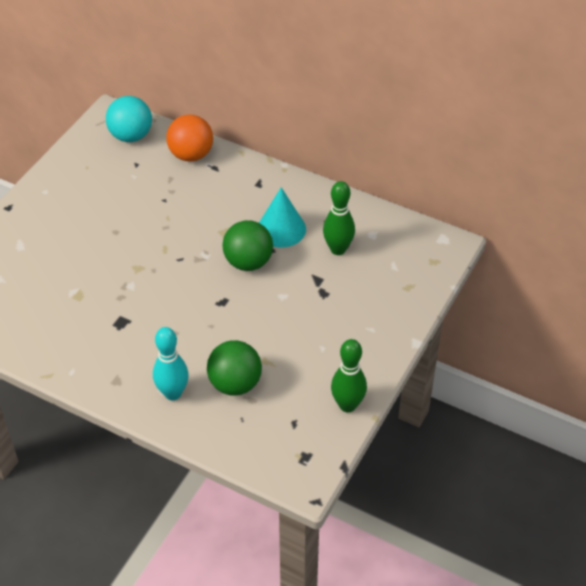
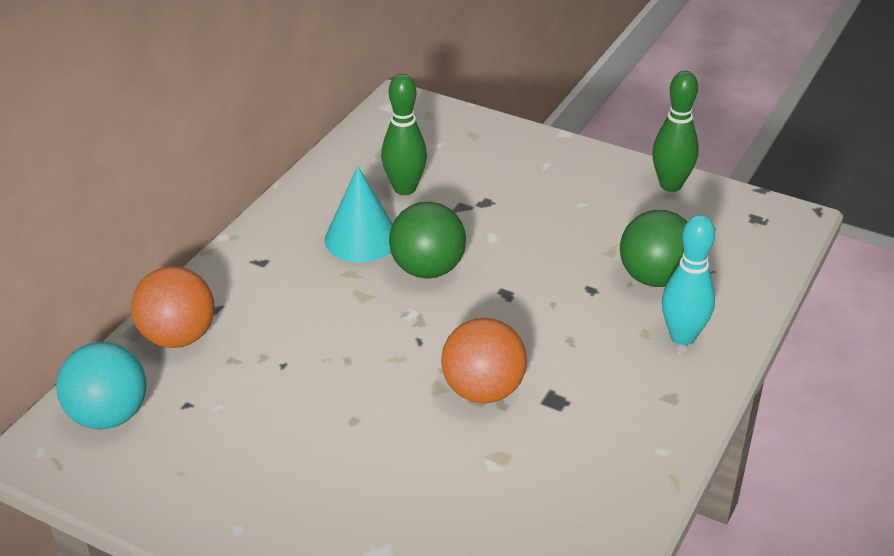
camera: 90 degrees left, 10 degrees down
(132, 288) = (483, 390): none -> orange ball

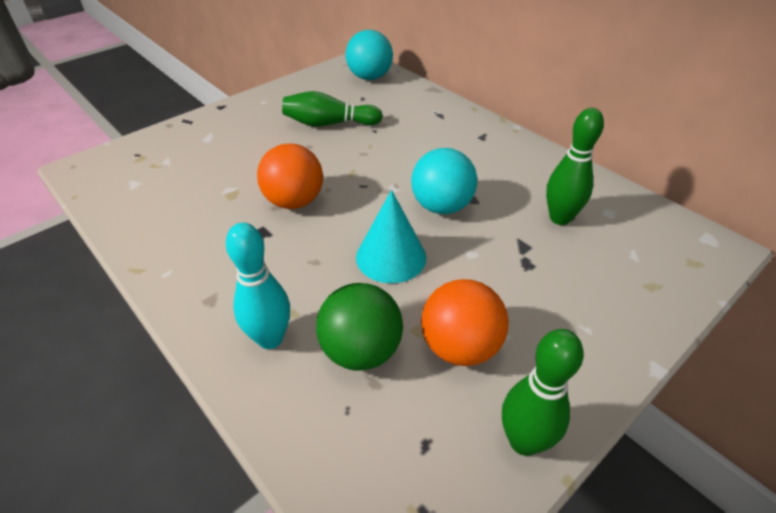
camera: 110 degrees right, 5 degrees up
(178, 337) = (420, 101): orange ball -> orange ball (460, 347)
(283, 418) = (329, 124): none -> green bowling pin
(361, 238) = (494, 182): turquoise cone -> turquoise cone (391, 257)
(427, 269) = (441, 206): green ball -> turquoise ball

